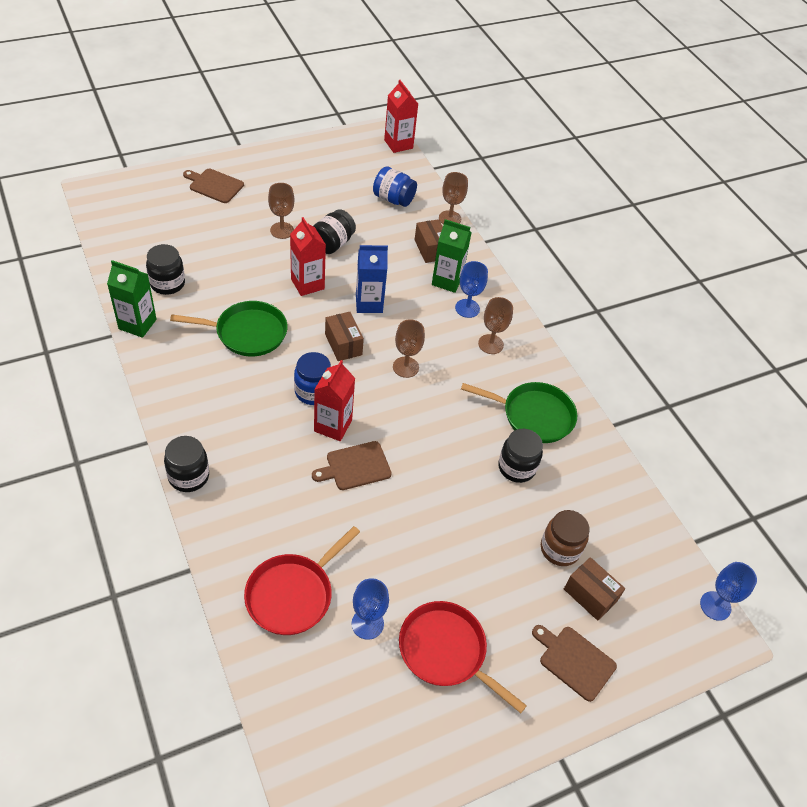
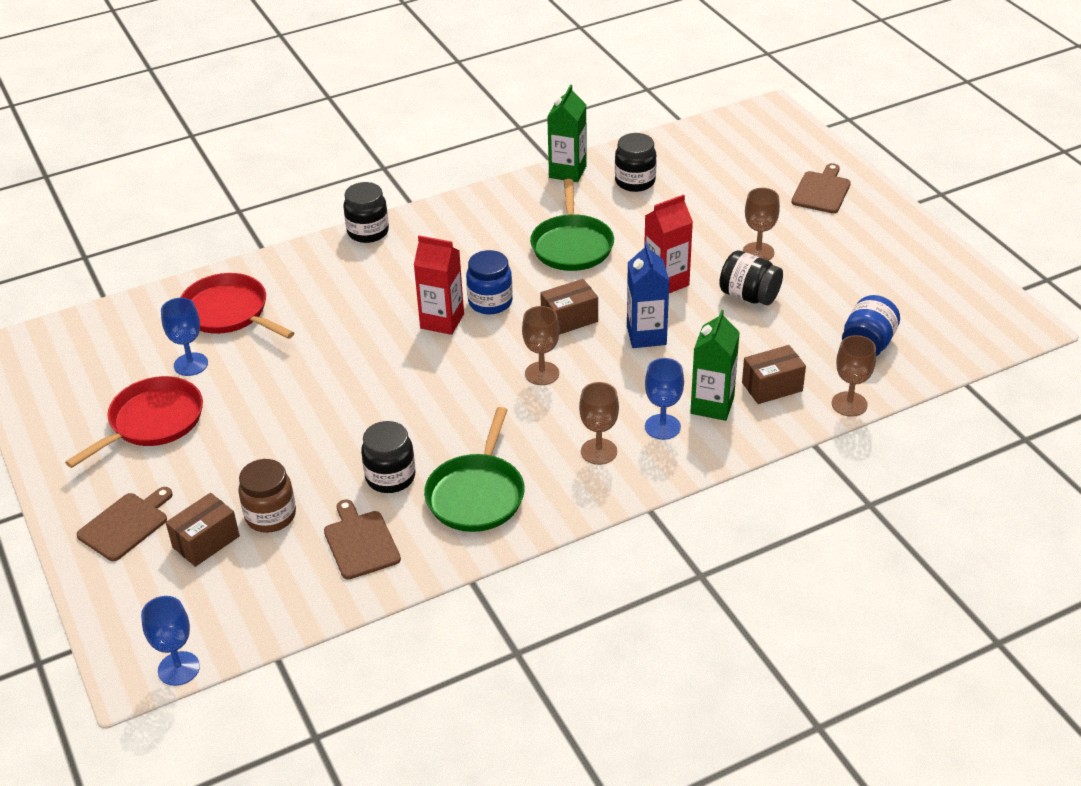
camera: 95 degrees right, 10 degrees down
(355, 466) = (385, 342): brown cutting board -> brown cutting board (360, 542)
(398, 144) = (1003, 343): red carton -> none

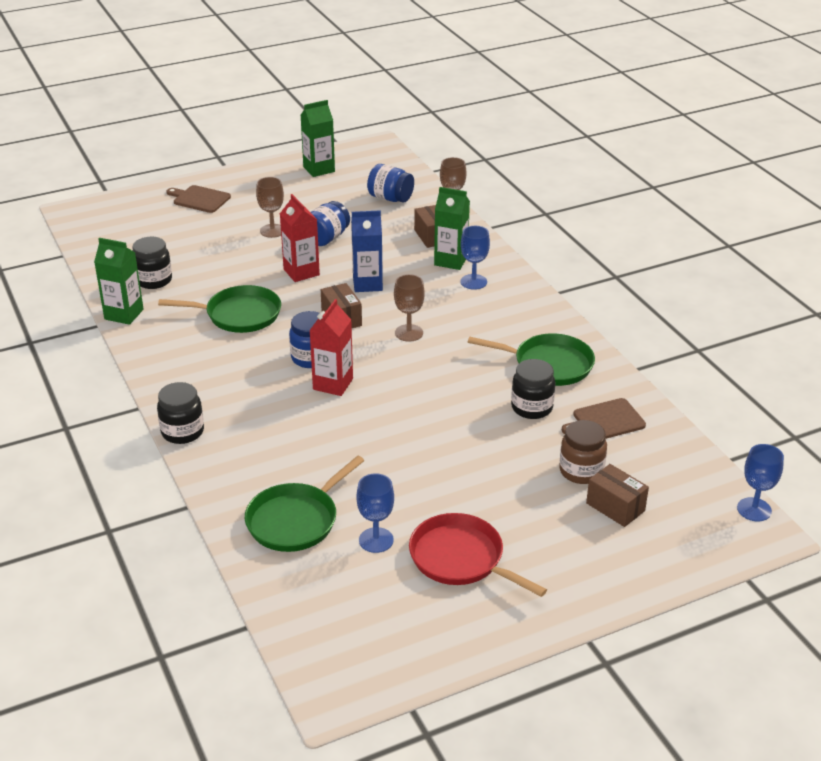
camera: 90 degrees left, 5 degrees down
(125, 525) = (600, 560): brown cutting board -> none
(228, 312) = (295, 520): red pan -> green pan
(599, 451) = (500, 309): brown goblet -> none
(749, 296) = (326, 238): black jar -> blue jar
(930, 277) = (319, 169): none -> green carton

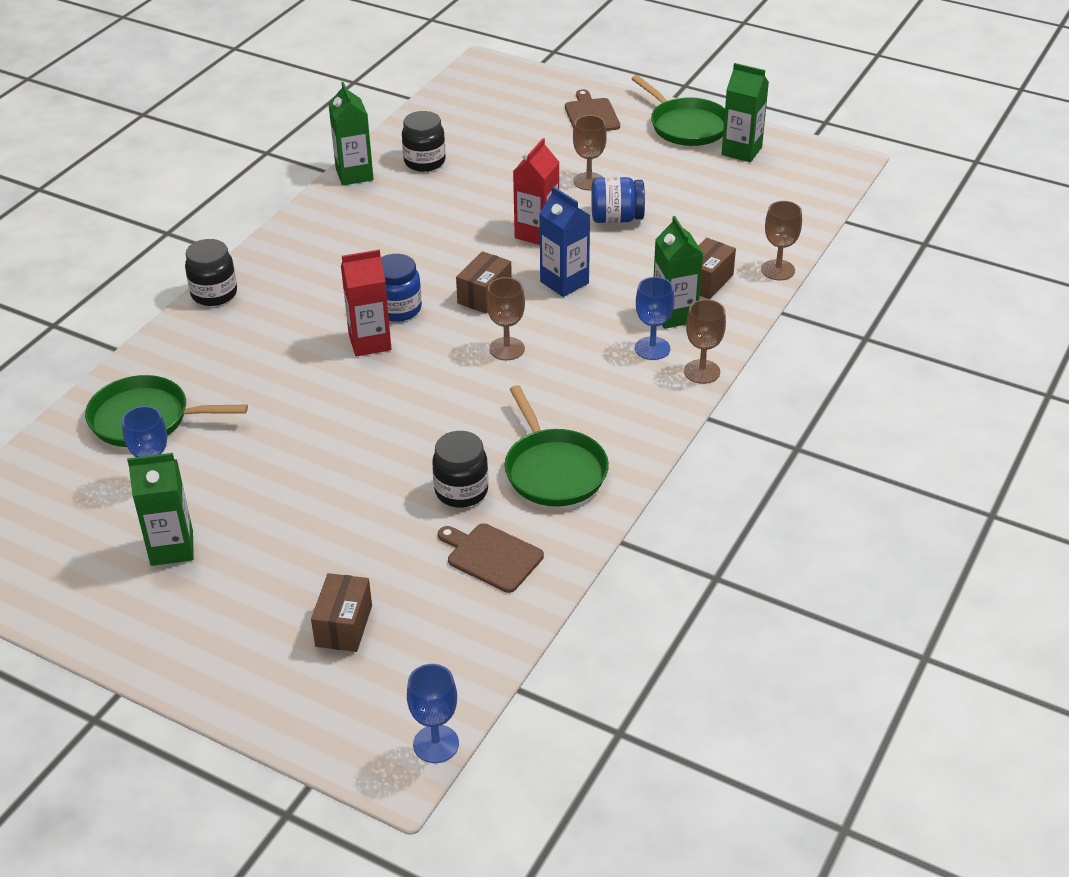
camera: 55 degrees right, 5 degrees up
(239, 315) = (423, 234): green pan -> green pan (686, 126)
(390, 198) = (746, 220): blue jar -> none
(460, 558) = (172, 548): red pan -> green carton
(515, 275) = (702, 372): none -> brown goblet
(581, 471) = (383, 574): brown jar -> none

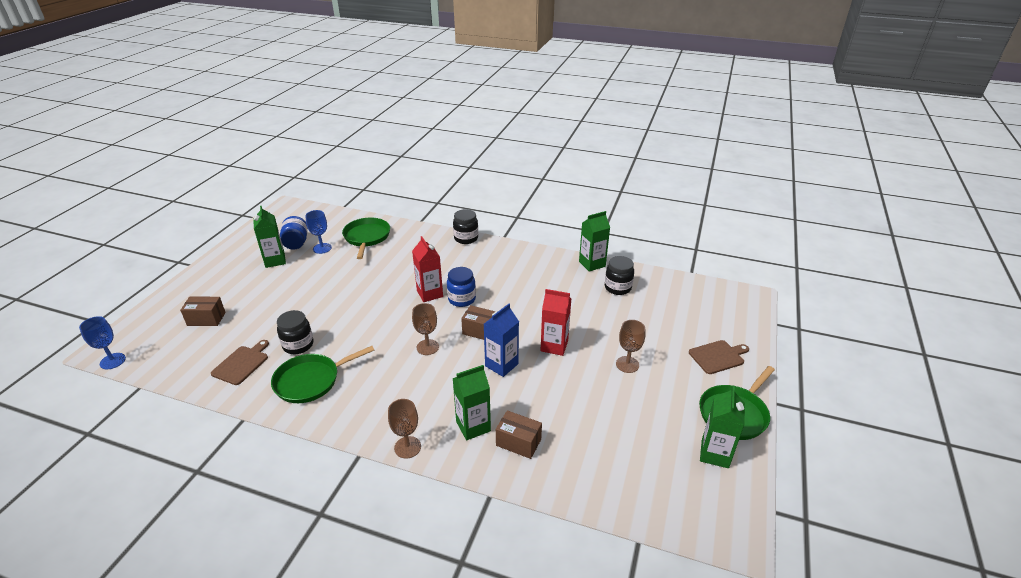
camera: 80 degrees right, 5 degrees down
(616, 218) = (585, 384): blue jar -> blue jar (296, 243)
(652, 348) = (433, 417): blue goblet -> none
(778, 270) = (544, 489): brown goblet -> none

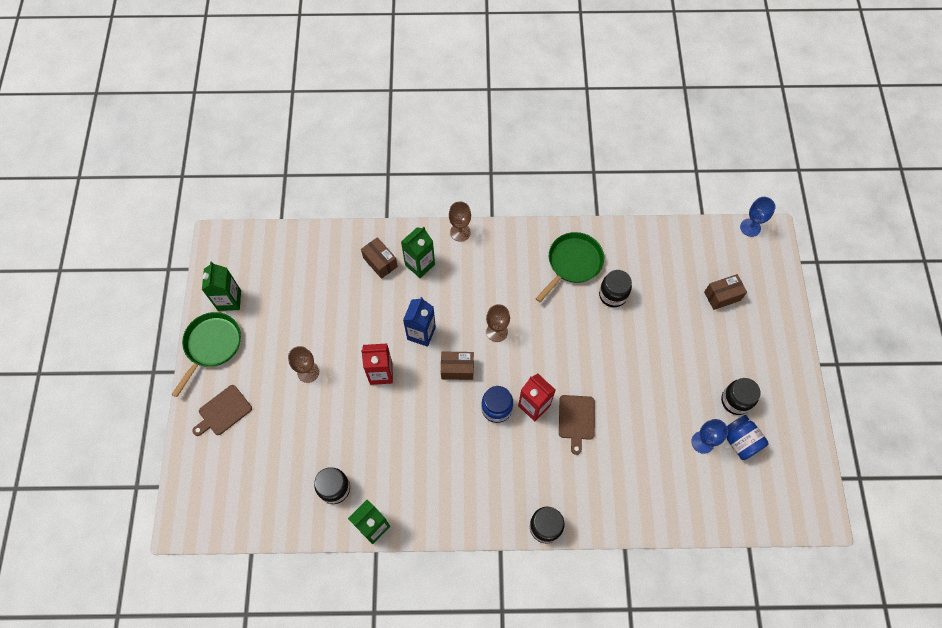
camera: 160 degrees right, 30 degrees up
(242, 364) = (643, 260): brown cutting board -> brown cutting board (576, 419)
(275, 260) = (735, 401): green carton -> black jar
(367, 237) = (667, 483): green pan -> none
(518, 442) = (380, 262): brown box -> brown box turned 45 degrees clockwise

